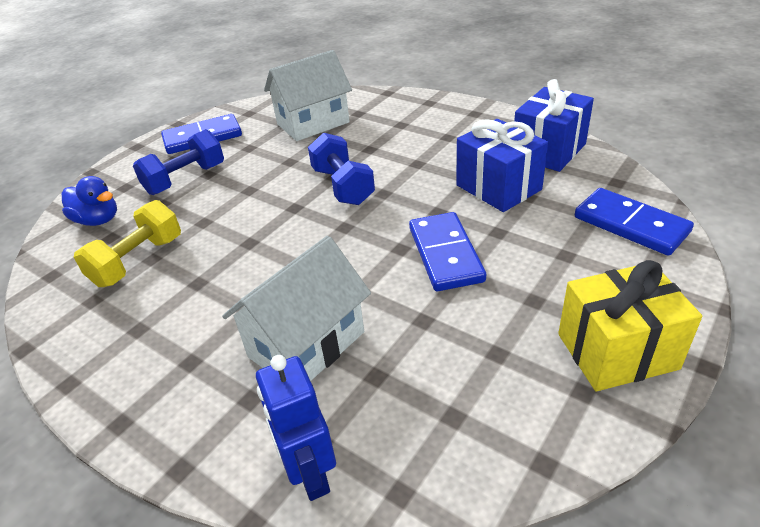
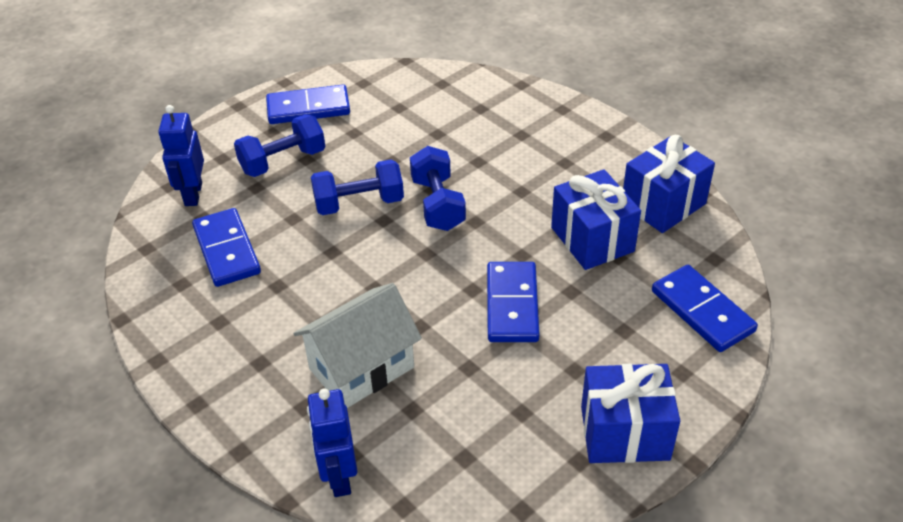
camera: 10 degrees right, 5 degrees up
(98, 220) = (193, 194): blue duck -> blue robot
(138, 261) = (226, 250): yellow dumbbell -> blue domino
(267, 198) = (359, 203): none -> blue dumbbell
(313, 123) = (428, 113): white house -> none
(617, 351) = (624, 433): yellow gift -> blue gift

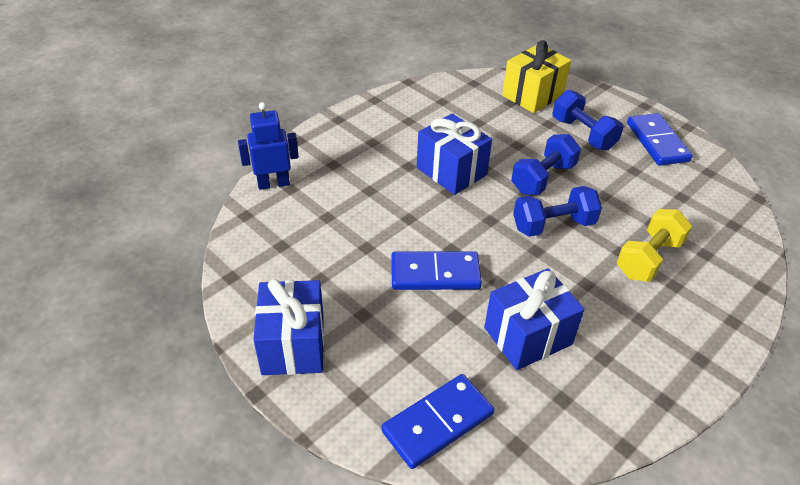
camera: 85 degrees right, 0 degrees up
(193, 194) = (532, 95): blue robot -> yellow gift
(226, 250) = (477, 116): blue domino -> none
(359, 203) = (543, 178): blue dumbbell -> blue dumbbell turned 60 degrees clockwise
(361, 368) = (366, 189): white house -> none
(487, 144) = (648, 258): none -> yellow dumbbell
(663, 204) = (596, 404): blue gift -> blue gift (451, 171)

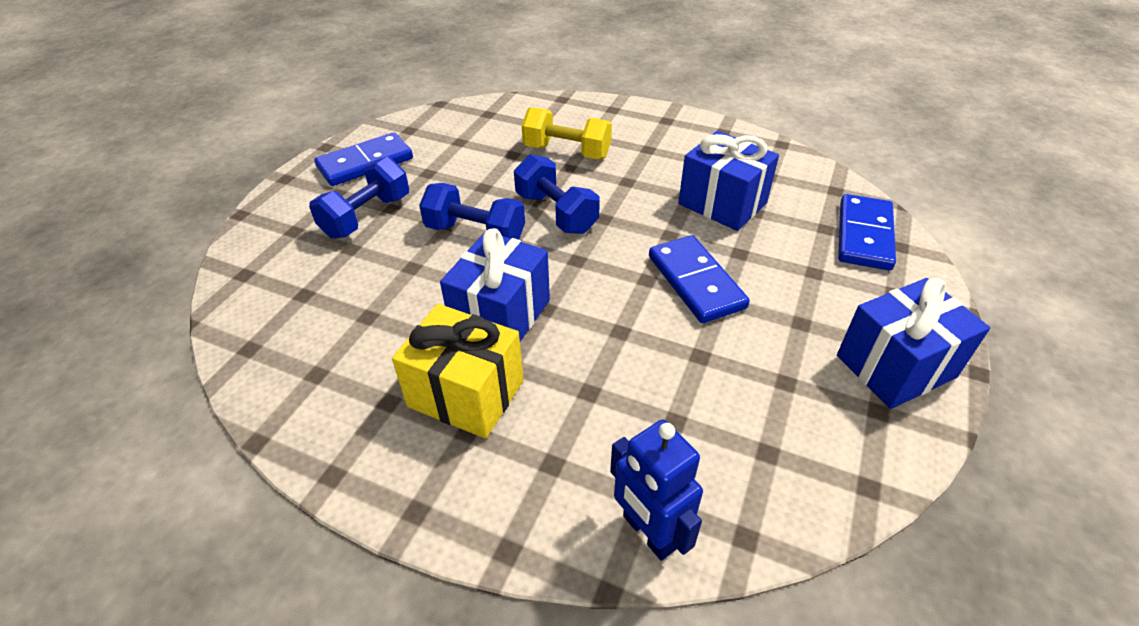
camera: 110 degrees left, 0 degrees up
(437, 422) = (864, 235): blue domino -> blue domino turned 75 degrees clockwise
(532, 95) = (278, 275): yellow gift -> yellow gift (466, 393)

